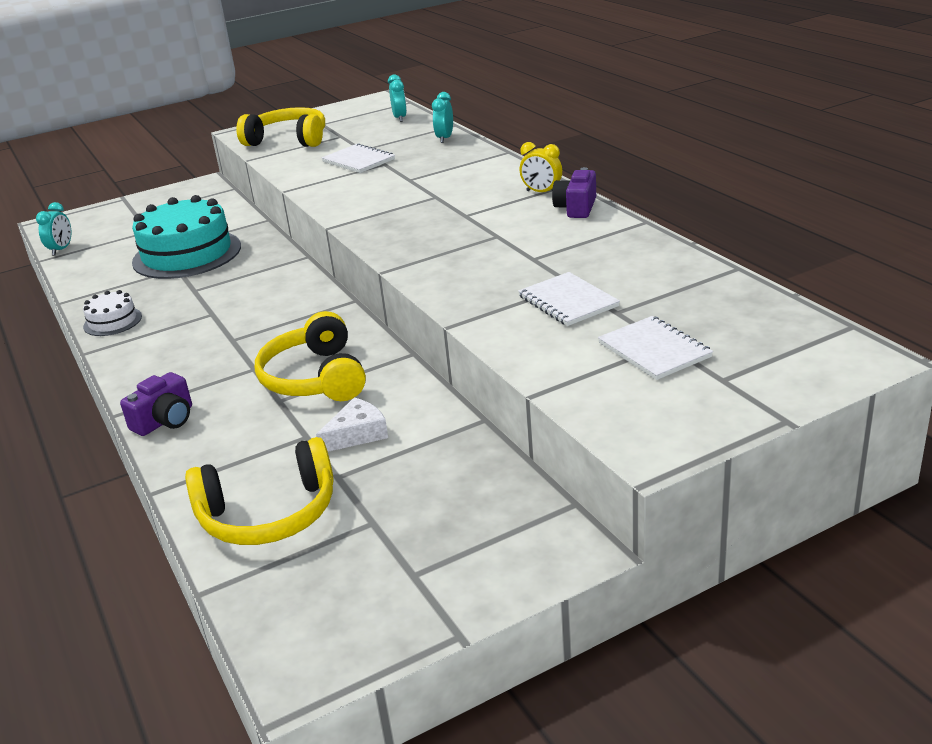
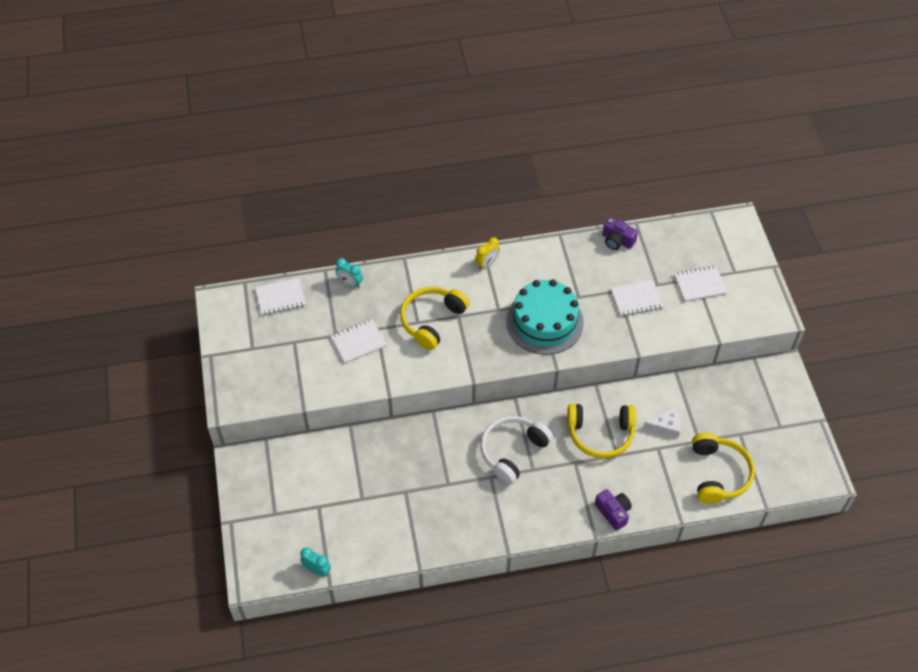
camera: 75 degrees left, 25 degrees up
(112, 321) = (470, 536): white cake -> none
(187, 254) = (382, 483): turquoise cake -> turquoise cake (544, 322)
(259, 319) = (512, 451): none -> white headphones
(288, 140) = (276, 376): yellow headphones -> yellow headphones (432, 321)
(357, 434) = (665, 426): white cheese -> white cheese turned 105 degrees clockwise
(400, 118) = (280, 297): turquoise clock -> white notebook
(576, 208) = (521, 256): purple camera -> purple camera (617, 241)

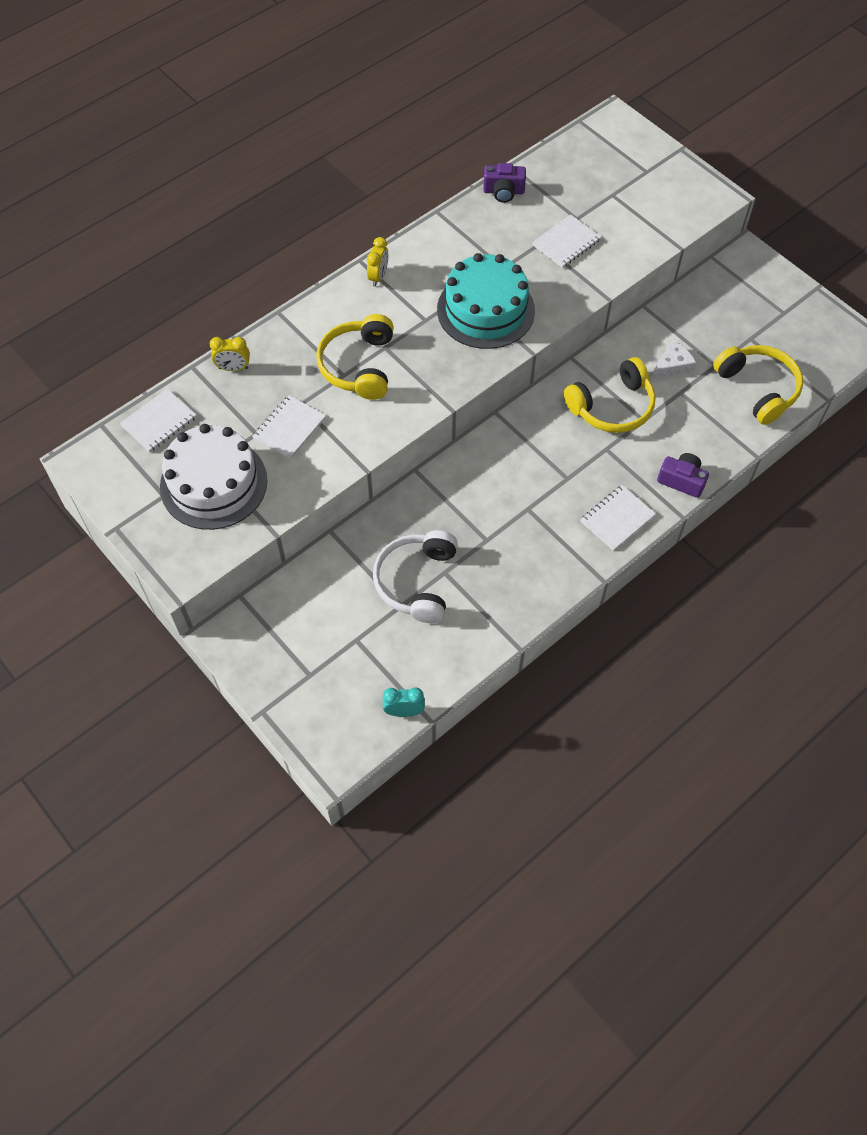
camera: 30 degrees left, 5 degrees up
(287, 355) = (213, 483): none -> white cake
(350, 283) = (233, 368): turquoise clock -> yellow clock
(512, 451) = (533, 470): white headphones -> white headphones (417, 582)
(700, 285) = (621, 199): white notebook -> white notebook (617, 519)

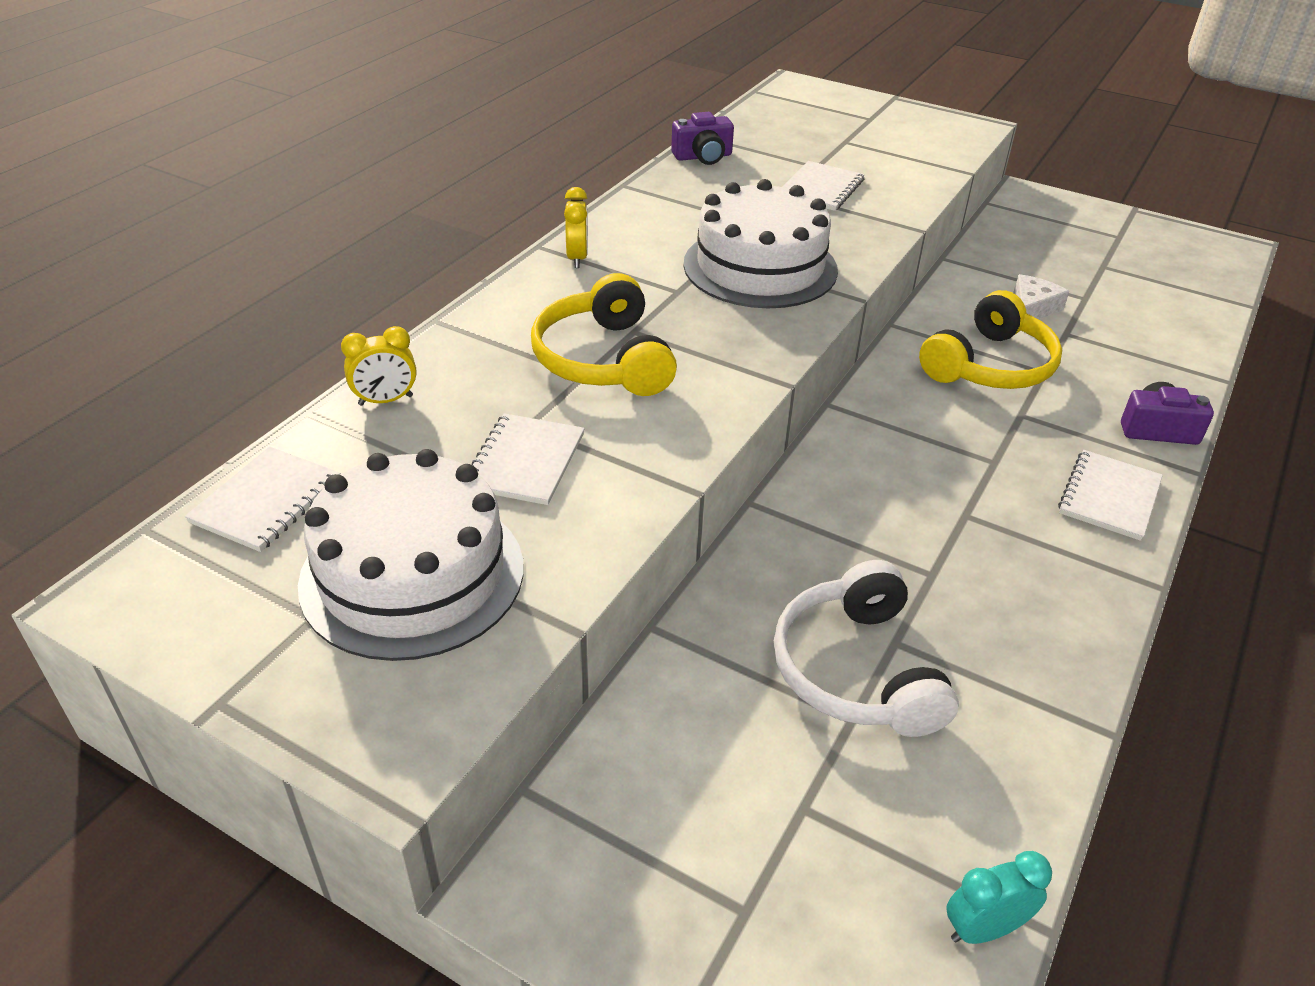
camera: 20 degrees left, 20 degrees down
(485, 310) = (760, 267): turquoise cake -> white cake
(758, 388) = (1159, 311): yellow headphones -> none

